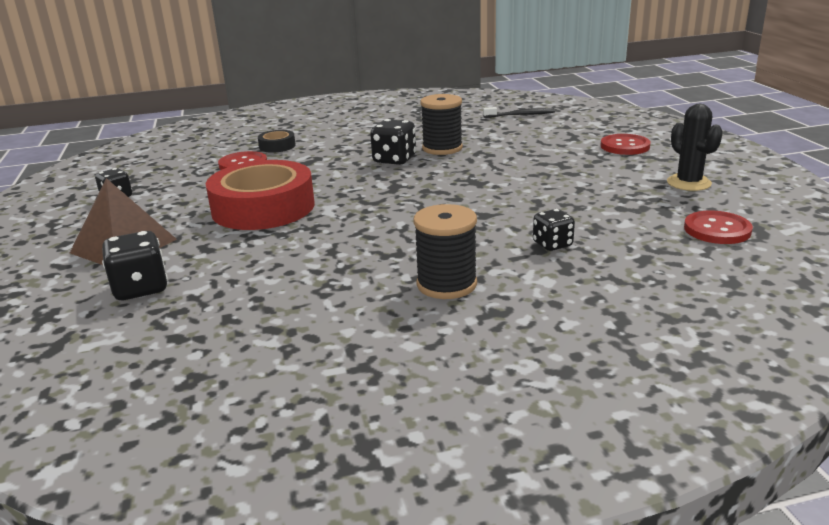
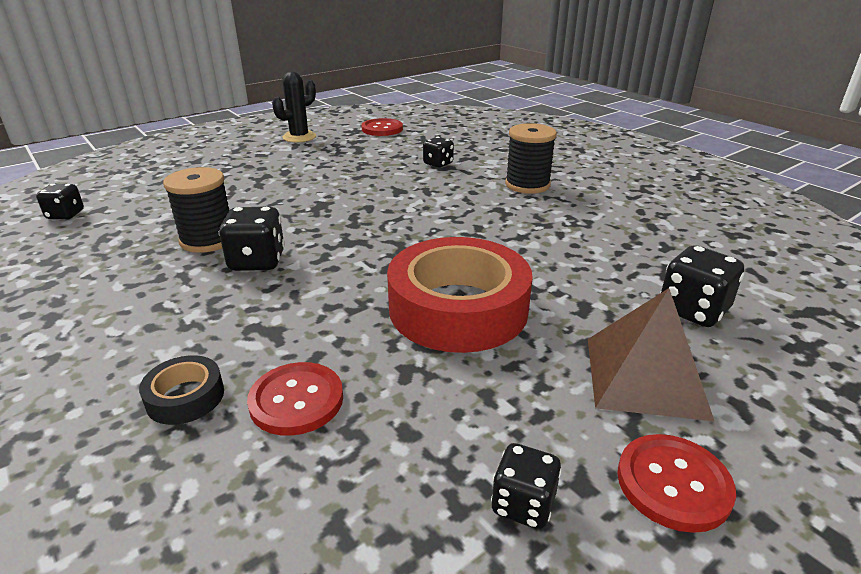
camera: 115 degrees left, 5 degrees up
(520, 115) = (65, 215): black toothbrush -> black dice
(625, 146) = (206, 159): red button -> red button (673, 484)

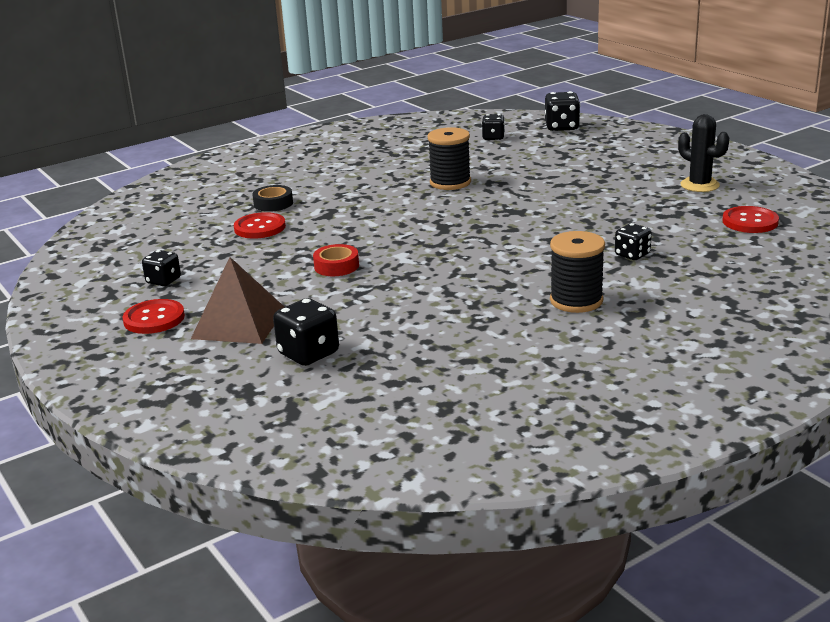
camera: 95 degrees right, 5 degrees down
(257, 261) = (415, 201): black dice -> black dice (562, 127)
(458, 308) = (336, 266): red tape -> red tape, size x0.44

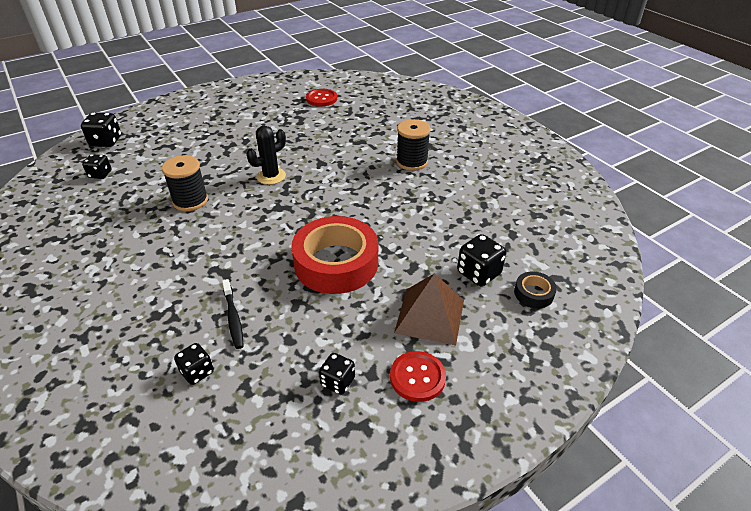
camera: 90 degrees left, 15 degrees up
(260, 227) = (233, 317): red button -> black toothbrush
(273, 203) = (174, 311): black tape -> black tape (533, 293)
(336, 266) = (336, 263): red tape -> red tape, size x2.29
(632, 255) = (354, 138): black dice -> black dice (197, 372)
(699, 185) = (259, 105): black cactus -> black cactus (271, 176)

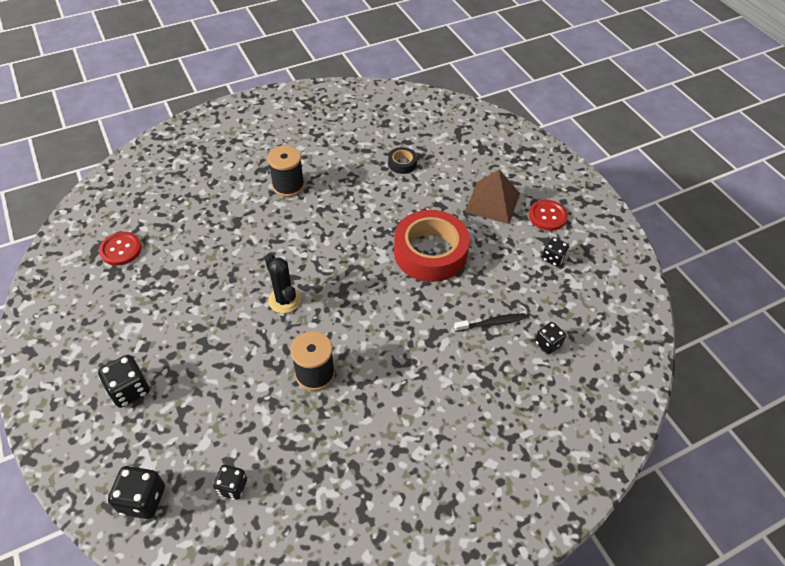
camera: 85 degrees left, 10 degrees up
(478, 273) = (450, 169): black dice -> black dice (129, 390)
(533, 293) = (473, 145): black tape -> black tape (402, 163)

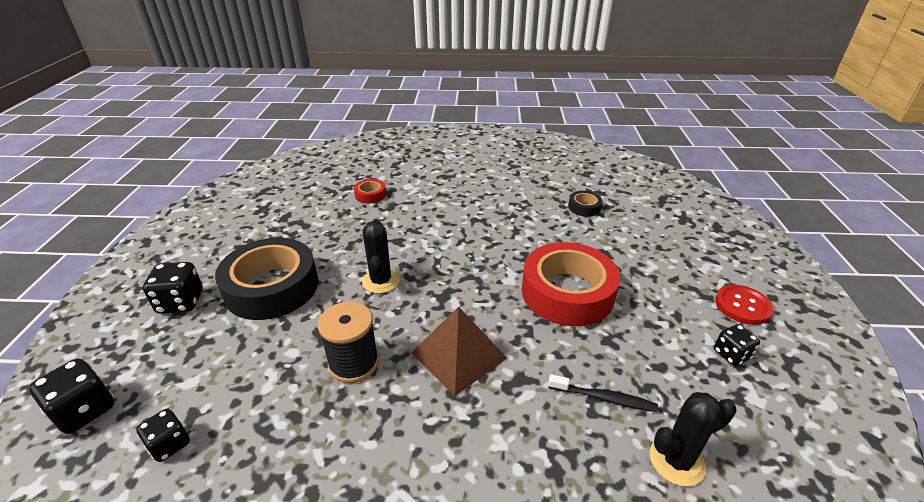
camera: 30 degrees right, 15 degrees down
(121, 249) = (282, 196): red button -> none
(197, 343) = (272, 287): none -> black tape
(208, 217) = (370, 195): none -> red tape
(288, 186) = (458, 193): black spool -> none
(492, 202) = (672, 269): brown pyramid -> brown pyramid (458, 355)
(547, 344) = (676, 461): black dice -> black cactus

